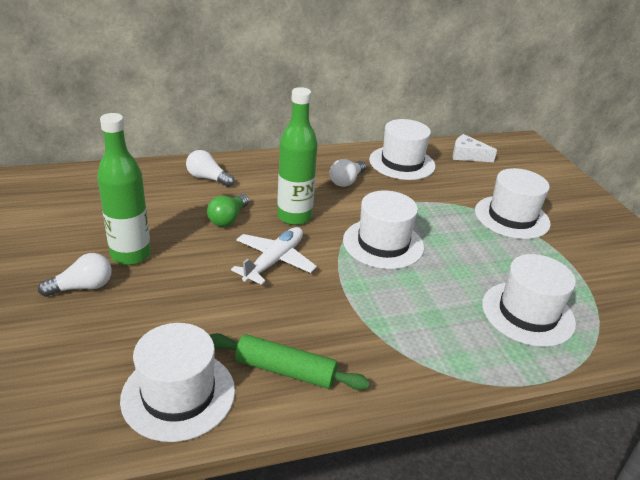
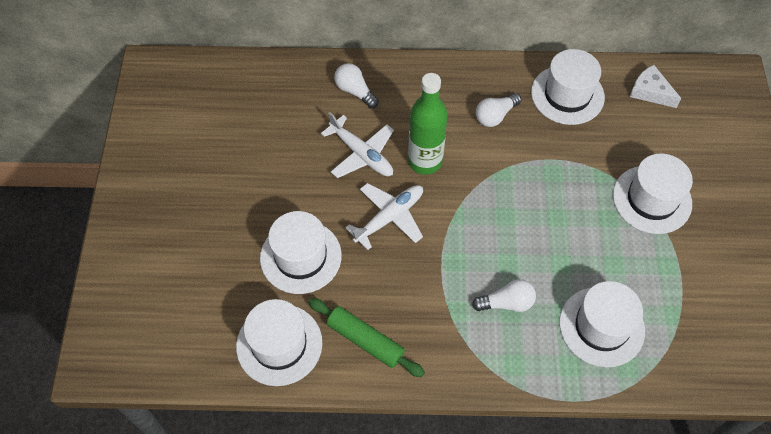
camera: 20 degrees right, 25 degrees up
(82, 287) = (222, 218): white light bulb -> white light bulb (506, 303)
(131, 255) = (266, 187): green bottle -> none
(228, 219) = (361, 154): green light bulb -> white plane
(383, 243) = (499, 213): white hat -> white hat (301, 257)

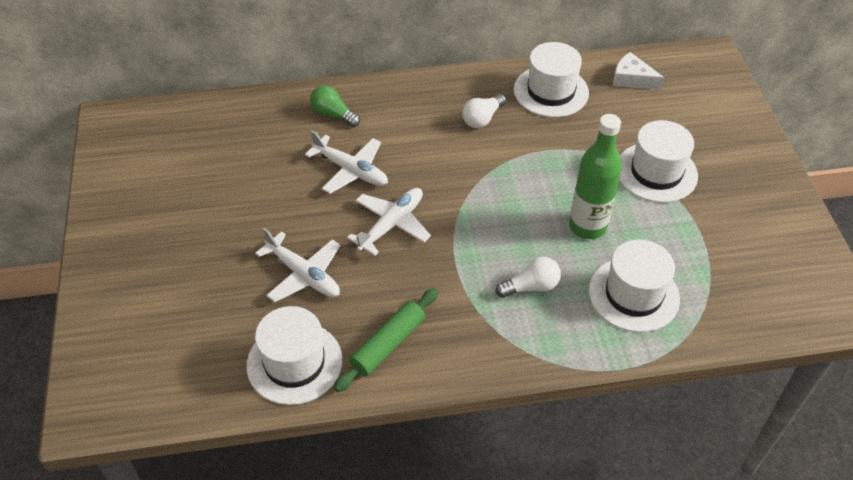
camera: 10 degrees left, 10 degrees down
(301, 257) = (303, 274): white hat -> white plane
(355, 91) = (333, 114): white light bulb -> green light bulb
(365, 340) = (388, 344): green rolling pin -> green rolling pin turned 75 degrees counterclockwise
(425, 161) = (418, 168): green bottle -> green bottle (587, 226)

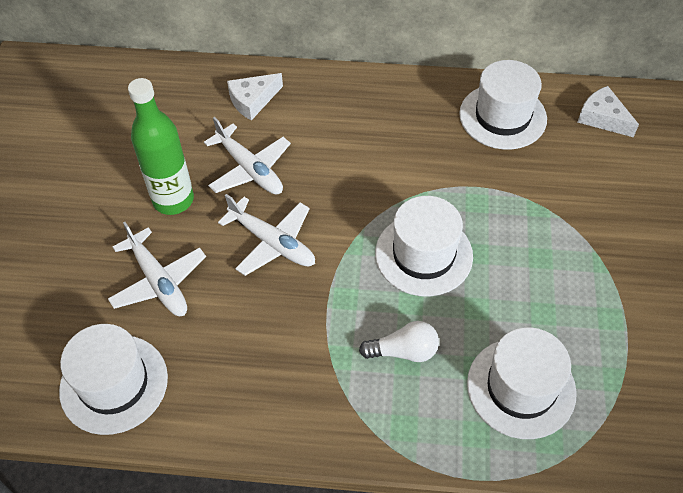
camera: 15 degrees right, 5 degrees up
(333, 114) = (253, 100): green light bulb -> white cheese
(388, 344) = (221, 386): green rolling pin -> none
(391, 225) = (272, 242): white plane -> white plane turned 75 degrees clockwise
(482, 118) = (414, 135): white light bulb -> none
(587, 226) = (493, 290): green bottle -> green bottle (173, 200)
(656, 172) = (596, 239): white hat -> white hat (423, 254)

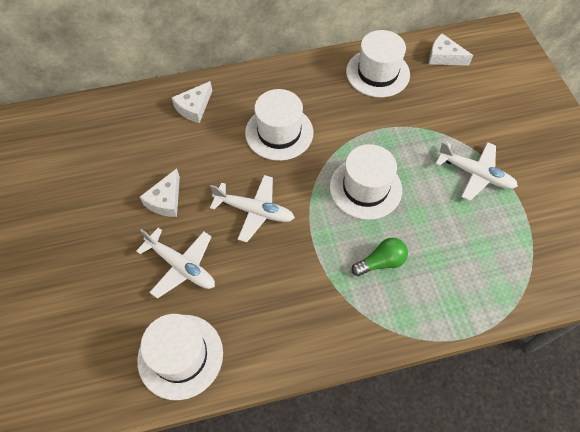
camera: 20 degrees left, 5 degrees up
(173, 200) = (166, 200): green bottle -> white cheese
(249, 169) = (214, 160): white plane -> white plane (474, 174)
(403, 351) = (381, 262): white light bulb -> green light bulb
(521, 387) = (469, 262): white hat -> white hat (279, 132)

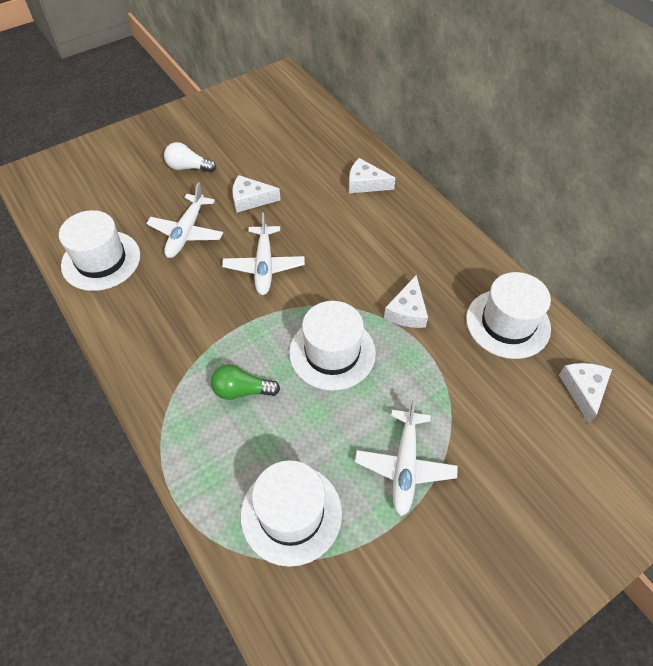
camera: 70 degrees right, 5 degrees down
(88, 244) = (188, 167): none -> white light bulb
(279, 132) = (369, 257): white hat -> white hat (291, 513)
(344, 126) = (407, 311): none -> white cheese
(381, 262) = (242, 390): green light bulb -> green light bulb turned 135 degrees clockwise

